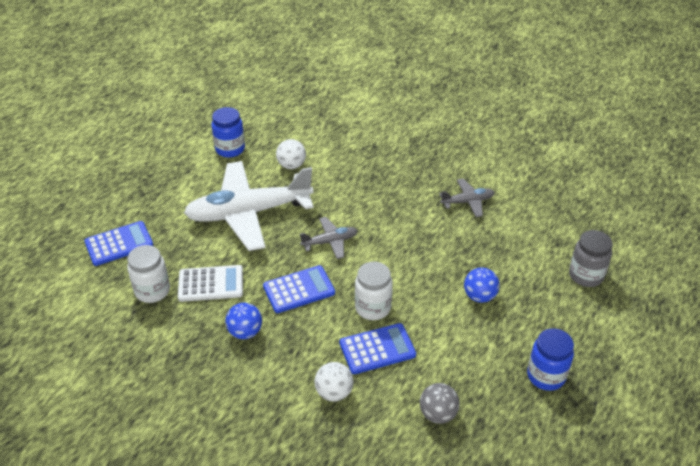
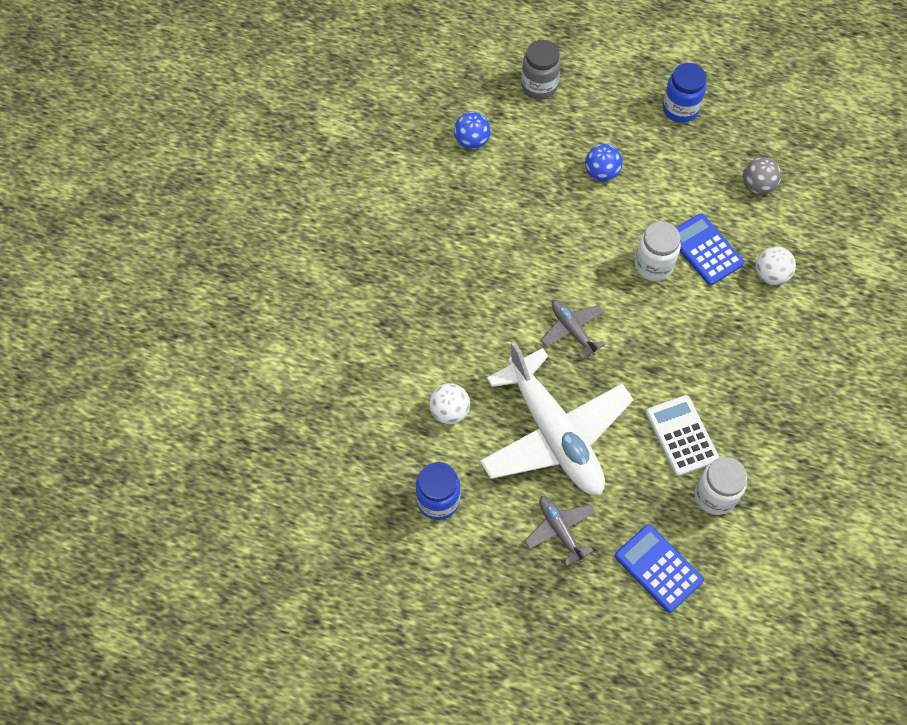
camera: 105 degrees left, 20 degrees up
(245, 332) = (733, 377): blue ball -> blue ball (471, 141)
(299, 290) = (655, 342): blue calculator -> none
(467, 202) = (459, 204): grey plane -> grey plane (560, 530)

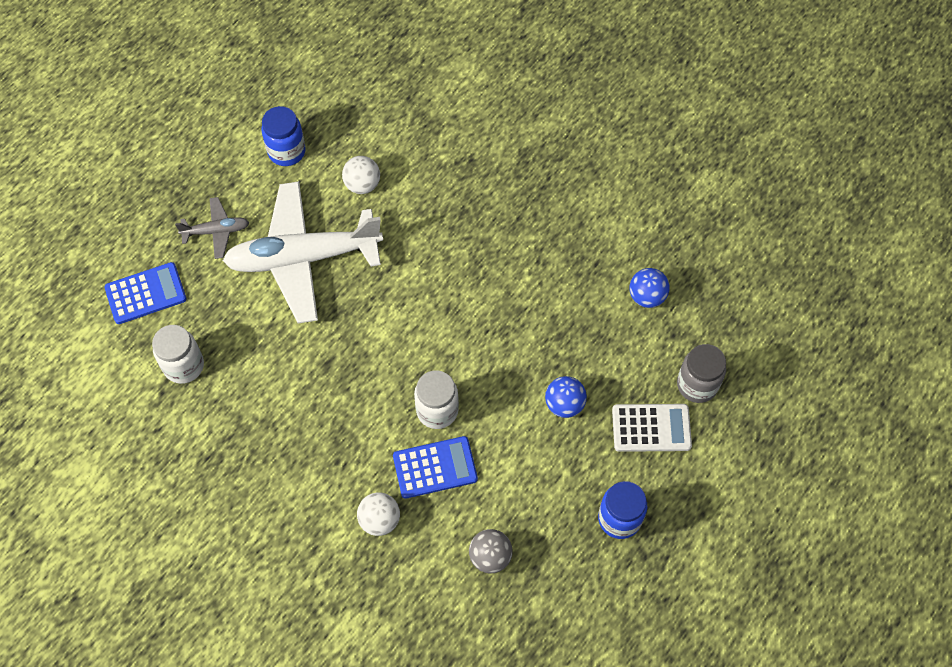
camera: 110 degrees right, 0 degrees up
(572, 330) = (398, 310): grey plane -> none
(681, 436) = (252, 361): white calculator -> white calculator (651, 428)

